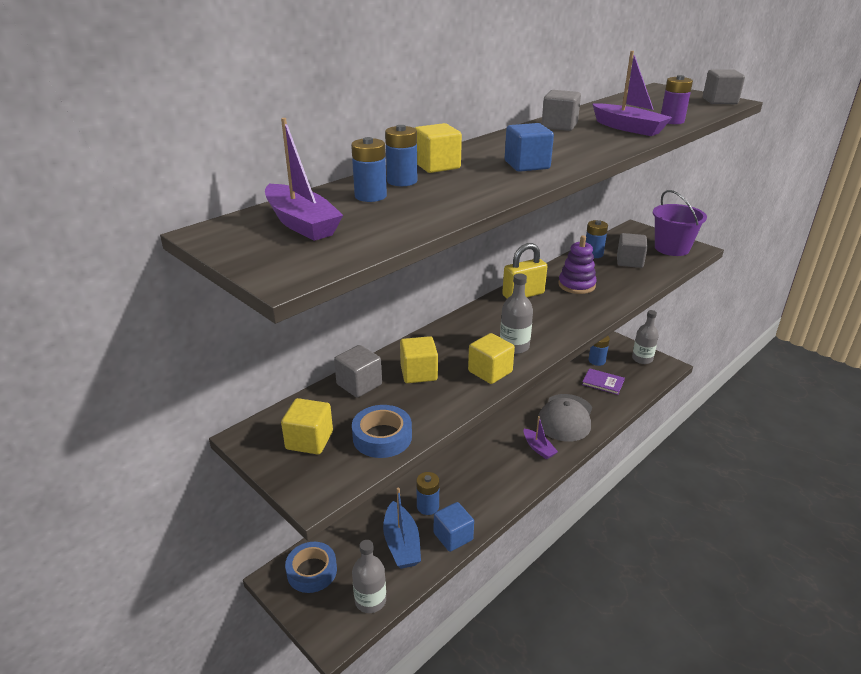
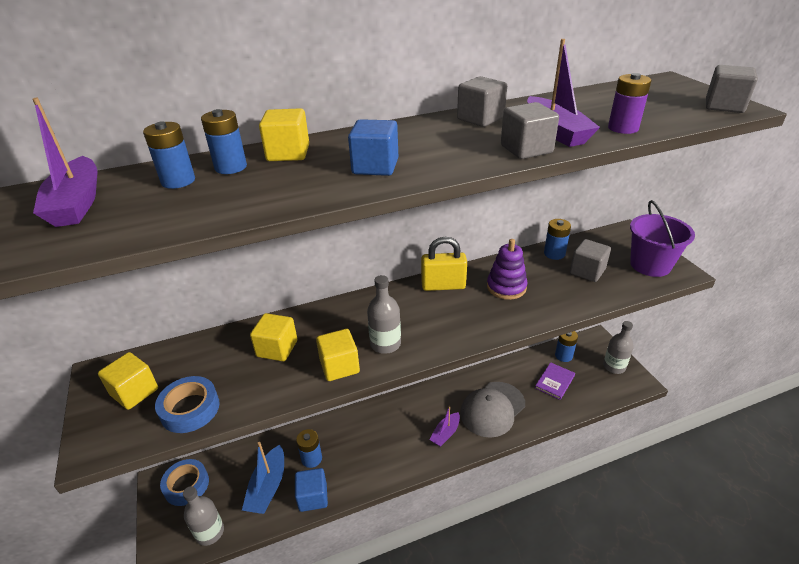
camera: 25 degrees right, 5 degrees up
(359, 384) = (220, 346): grey cube -> grey cube (526, 149)
(538, 448) = (445, 433): purple boat -> purple boat turned 45 degrees clockwise
(603, 382) = (554, 382): purple book -> purple book turned 75 degrees clockwise

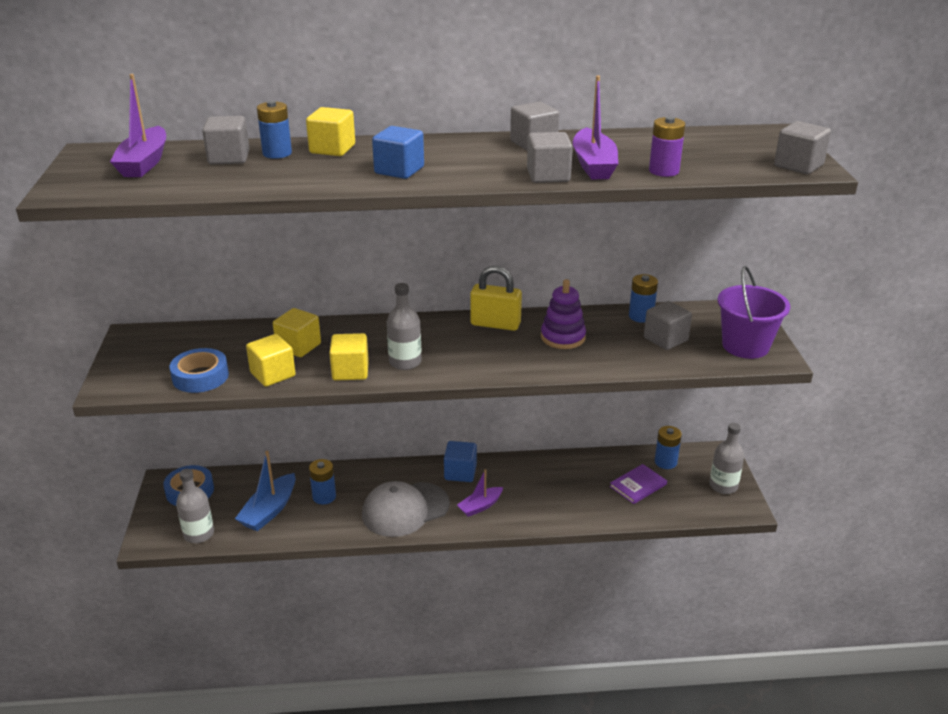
camera: 15 degrees right, 5 degrees down
(134, 392) = (157, 355): yellow cube -> yellow cube (273, 374)
(178, 181) = (229, 158): blue battery -> grey cube
(313, 497) = (311, 529): blue cube -> blue cube (460, 472)
(492, 409) = (547, 495): grey cap -> grey cap (405, 509)

